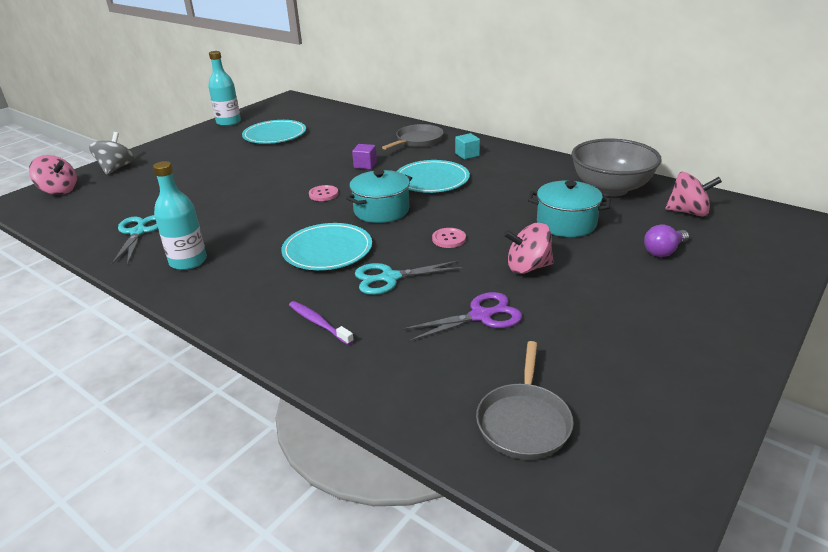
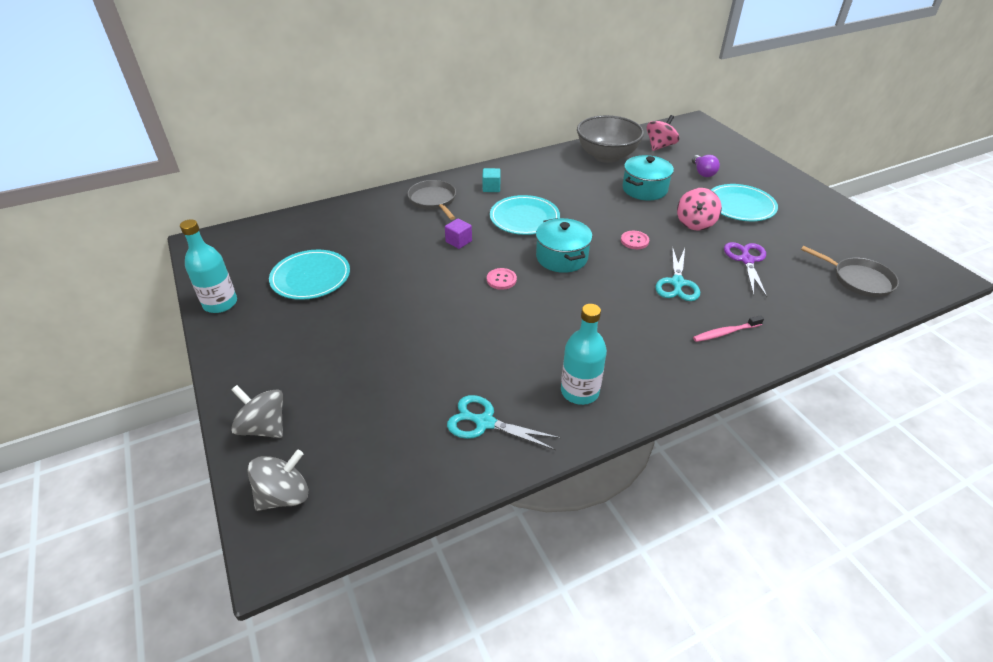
camera: 65 degrees left, 10 degrees up
(59, 191) = (284, 495): pink spinning top -> grey spinning top
(318, 323) = (725, 333): purple toothbrush -> pink toothbrush
(327, 250) = (613, 302): turquoise plate -> turquoise plate (740, 205)

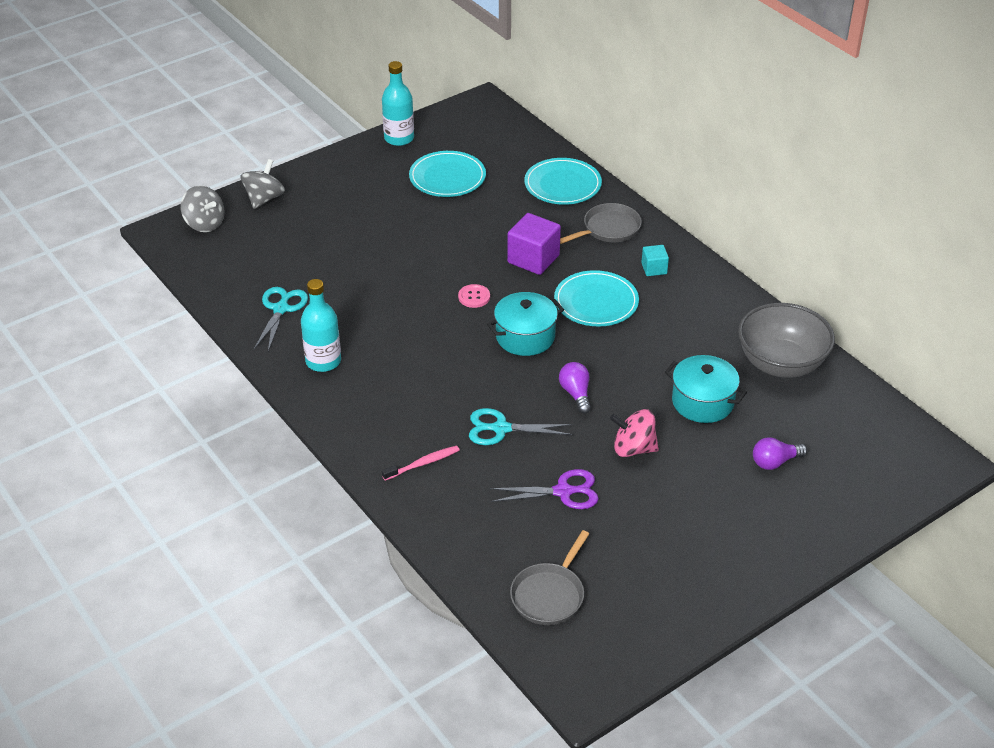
camera: 80 degrees right, 0 degrees up
(458, 241) = (533, 259): purple cube -> purple cube, size x1.82
(634, 241) = (576, 394): pink button -> purple light bulb
(660, 146) = (838, 418): pink spinning top -> none
(725, 333) = (423, 463): pink toothbrush -> pink toothbrush turned 90 degrees clockwise
(740, 205) = (695, 496): turquoise plate -> turquoise plate (562, 184)

